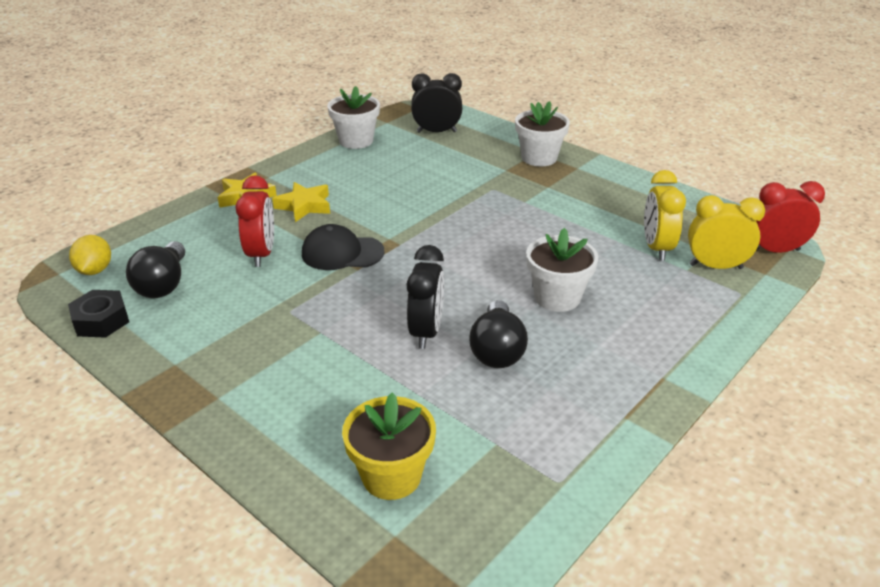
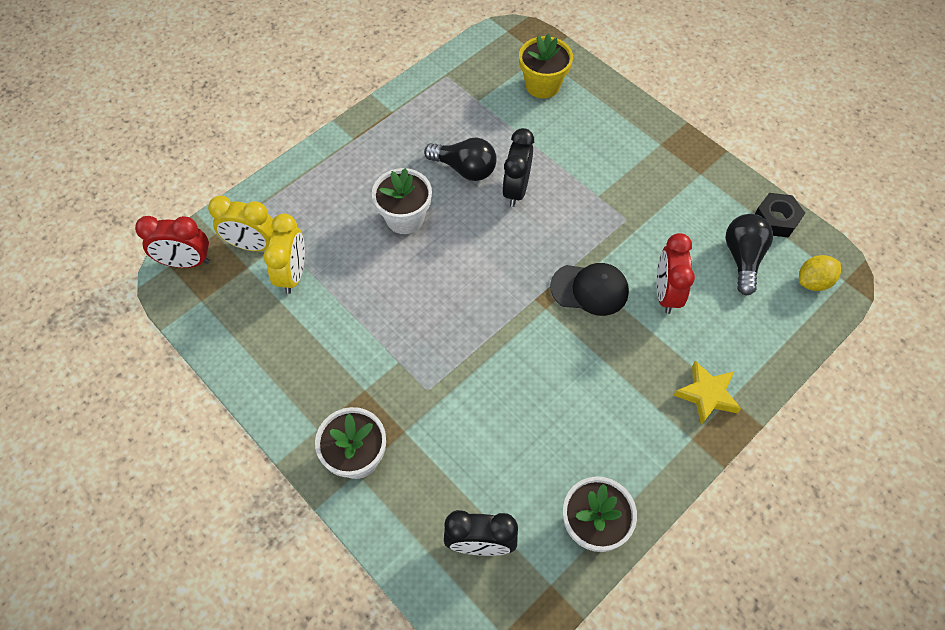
camera: 175 degrees left, 25 degrees up
(95, 270) = (813, 281): yellow lemon -> yellow lemon turned 60 degrees clockwise
(304, 206) = (638, 371): yellow star -> none
(497, 350) = (464, 169): black light bulb -> black light bulb turned 105 degrees clockwise

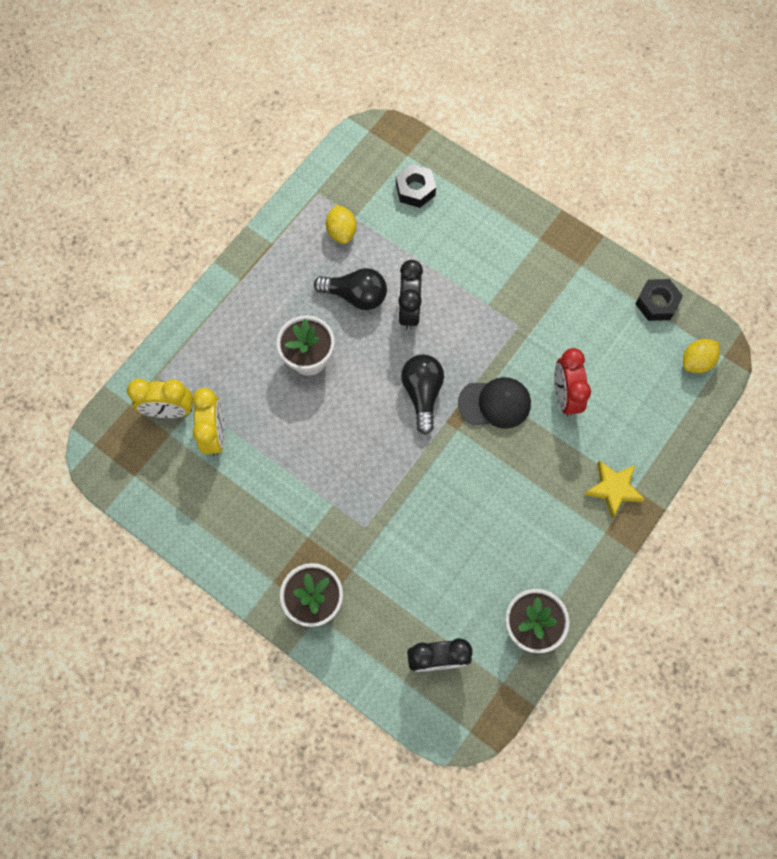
camera: 10 degrees left, 10 degrees up
(186, 262) = (110, 439): red clock -> none
(462, 111) = (341, 232): none -> yellow lemon
(542, 85) = (415, 190): yellow flower pot -> black nut
(742, 258) = (630, 348): black light bulb -> black light bulb (422, 394)

